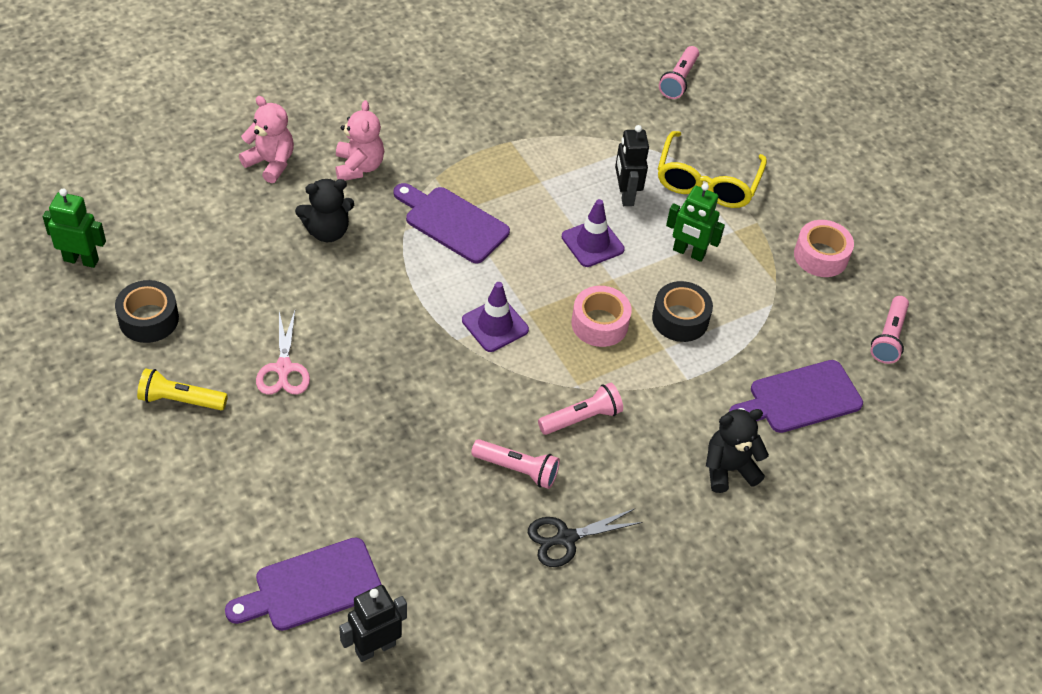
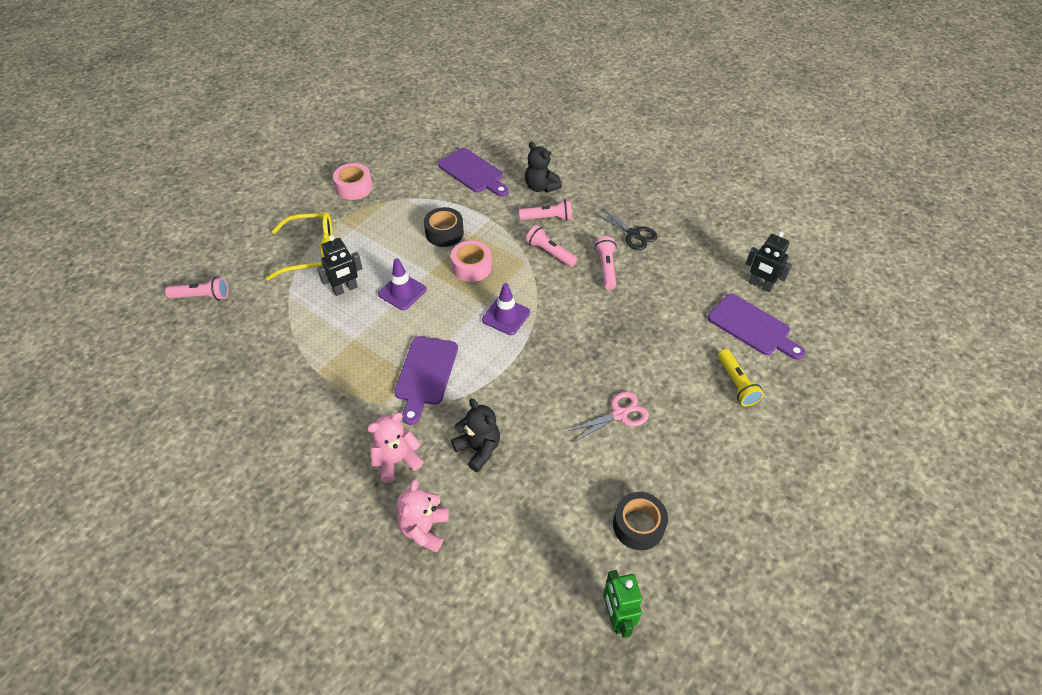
camera: 110 degrees left, 0 degrees up
(180, 400) = (688, 462): yellow flashlight -> yellow flashlight (736, 384)
(688, 252) = (384, 244): green robot -> none
(888, 337) = (405, 150): pink flashlight -> pink flashlight (548, 218)

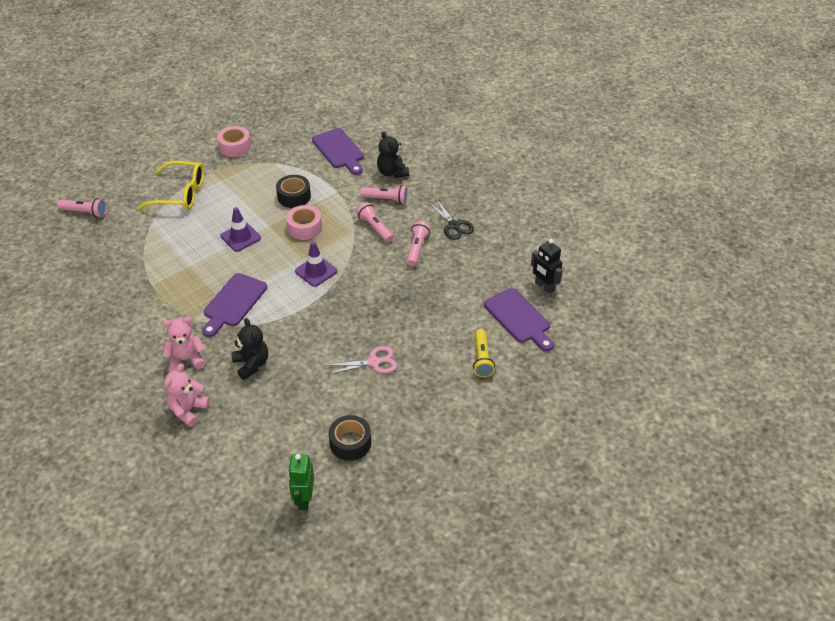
camera: 15 degrees right, 5 degrees down
(345, 289) = (196, 227): black robot -> none

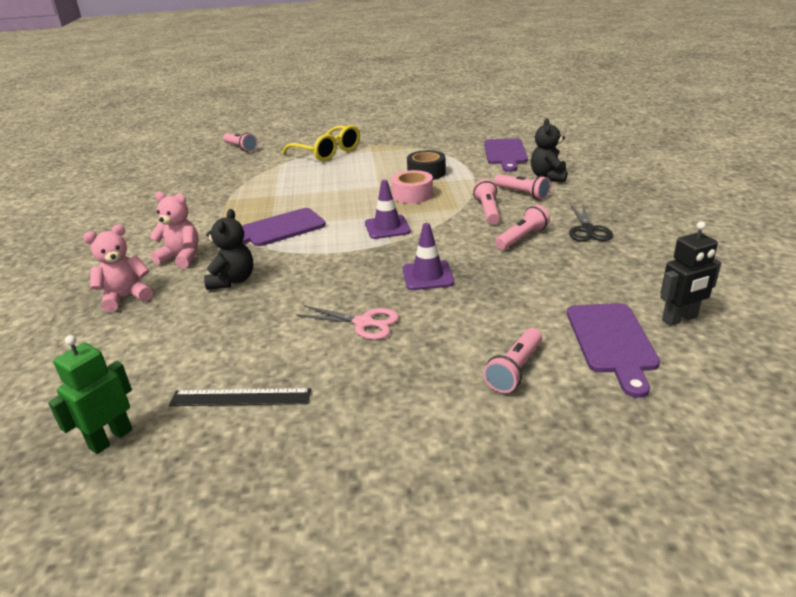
camera: 35 degrees right, 15 degrees down
(235, 147) = (408, 135): pink tape -> none
(240, 237) = (344, 188): purple traffic cone -> purple traffic cone (427, 276)
(350, 443) = (240, 397): black tape -> black ruler
(482, 359) = (515, 370): yellow flashlight -> pink flashlight
(544, 287) = (679, 319): black robot -> black robot turned 105 degrees counterclockwise

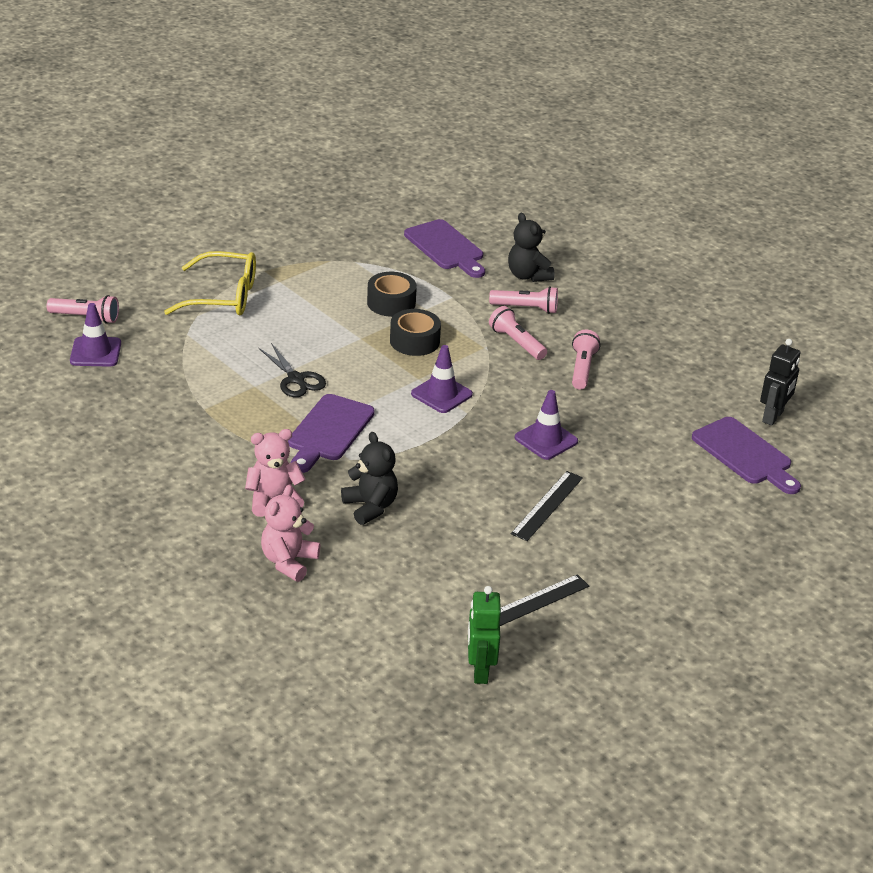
camera: 40 degrees left, 5 degrees up
(218, 162) = (95, 352): none -> purple traffic cone
(363, 323) = (547, 505): pink scissors -> black ruler
(412, 195) = (414, 341): pink tape -> black tape
(515, 370) = (702, 502): pink flashlight -> none
(587, 230) = (629, 341): black scissors -> black scissors (296, 379)

